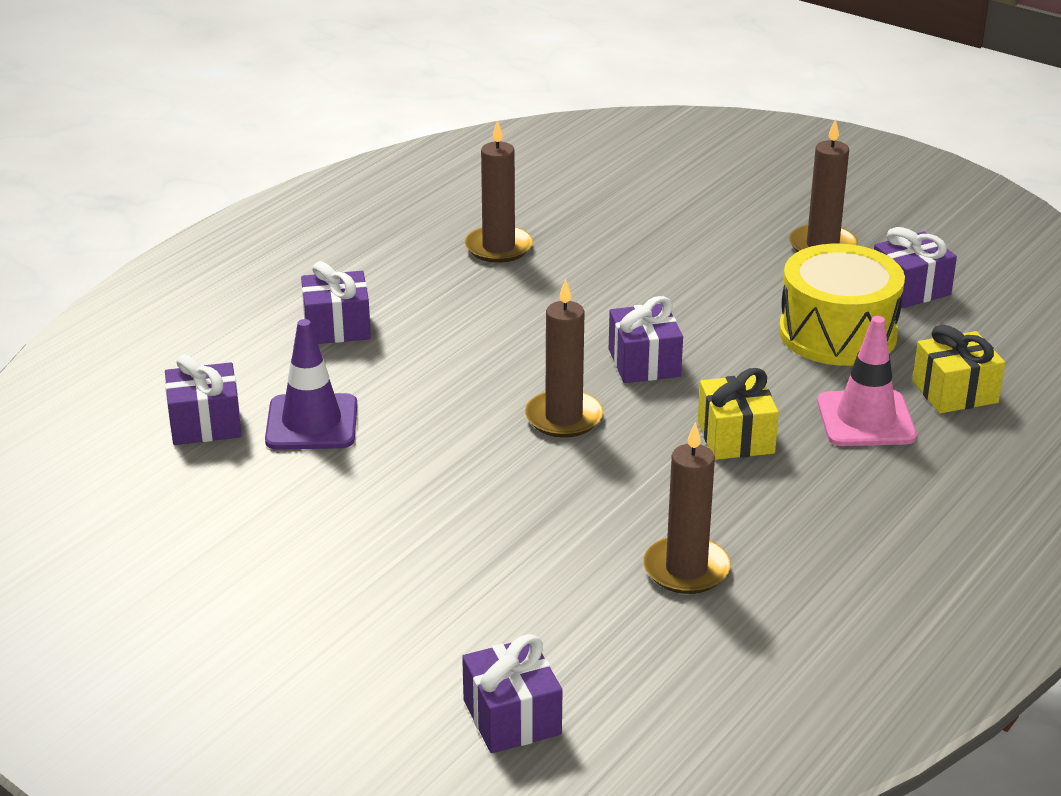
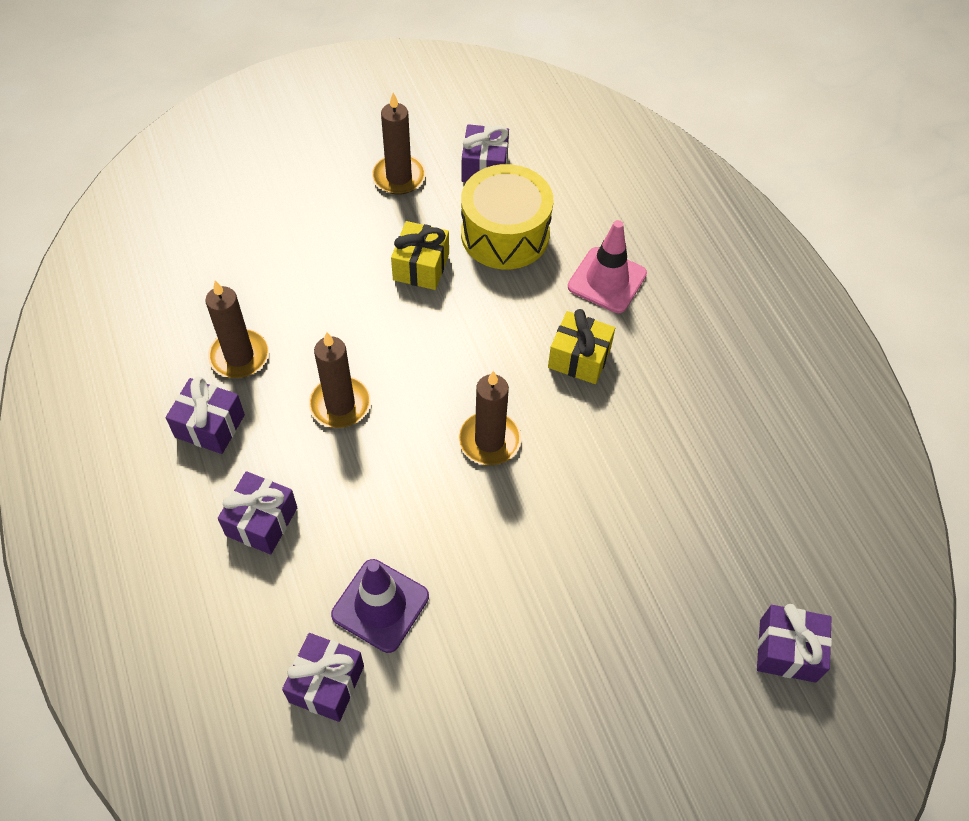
camera: 60 degrees left, 25 degrees up
(644, 363) = (459, 356): purple gift -> purple gift (210, 426)
(686, 569) = (697, 468): brown candle -> brown candle (340, 404)
(955, 392) = (610, 220): yellow gift -> yellow gift (421, 267)

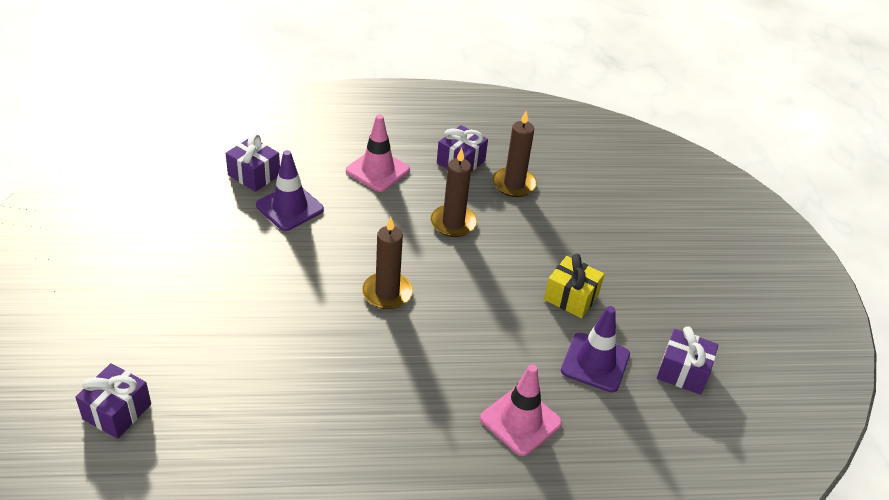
camera: 105 degrees right, 15 degrees down
(261, 521) = (377, 170): purple gift -> pink traffic cone
(399, 177) = (678, 308): brown candle -> none
(505, 234) = (595, 362): yellow drum -> purple traffic cone
(579, 358) = (441, 372): yellow gift -> none

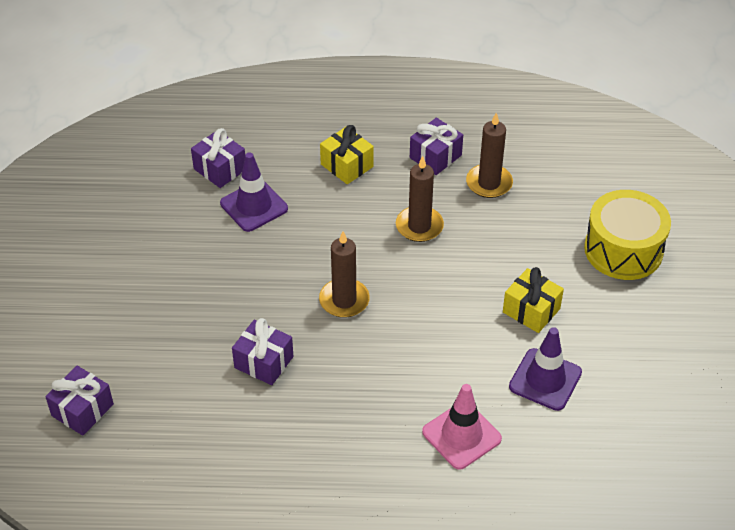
camera: 10 degrees right, 5 degrees up
(377, 170) = (347, 165): pink traffic cone -> yellow gift
(648, 240) = (623, 250): none -> yellow drum
(683, 372) = (634, 392): purple gift -> purple gift (264, 362)

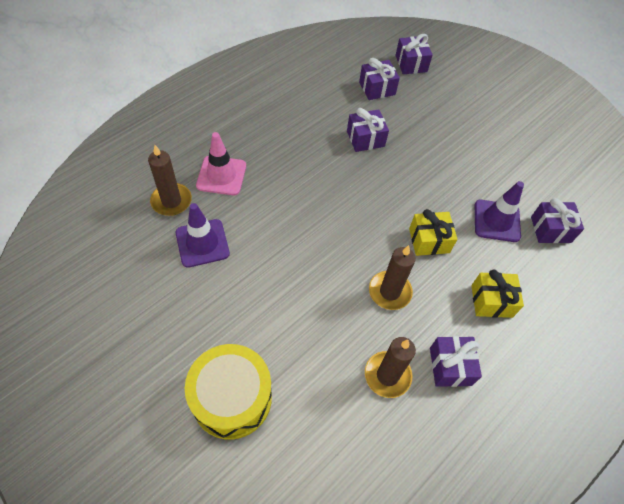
camera: 130 degrees right, 10 degrees up
(168, 409) = (377, 88): none -> purple gift
(344, 300) = (370, 202): brown candle -> brown candle (171, 201)
(531, 310) = (254, 285): yellow gift -> yellow gift (429, 240)

